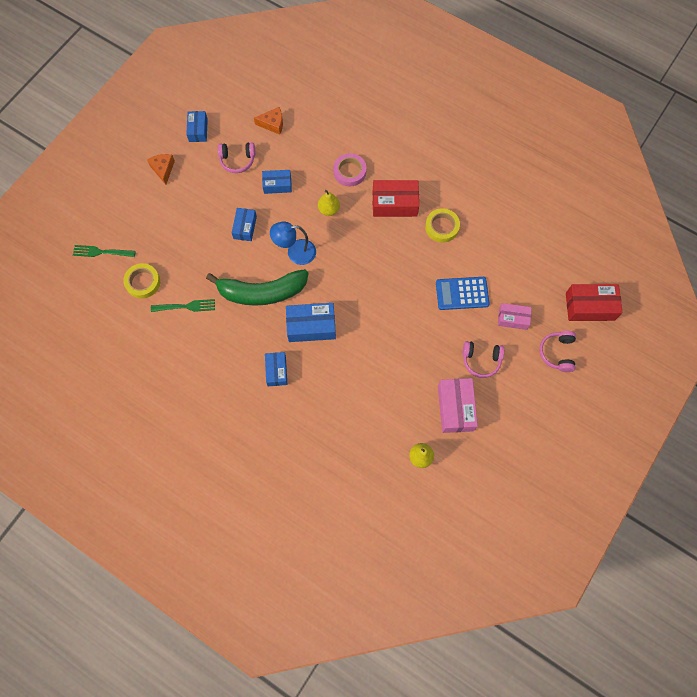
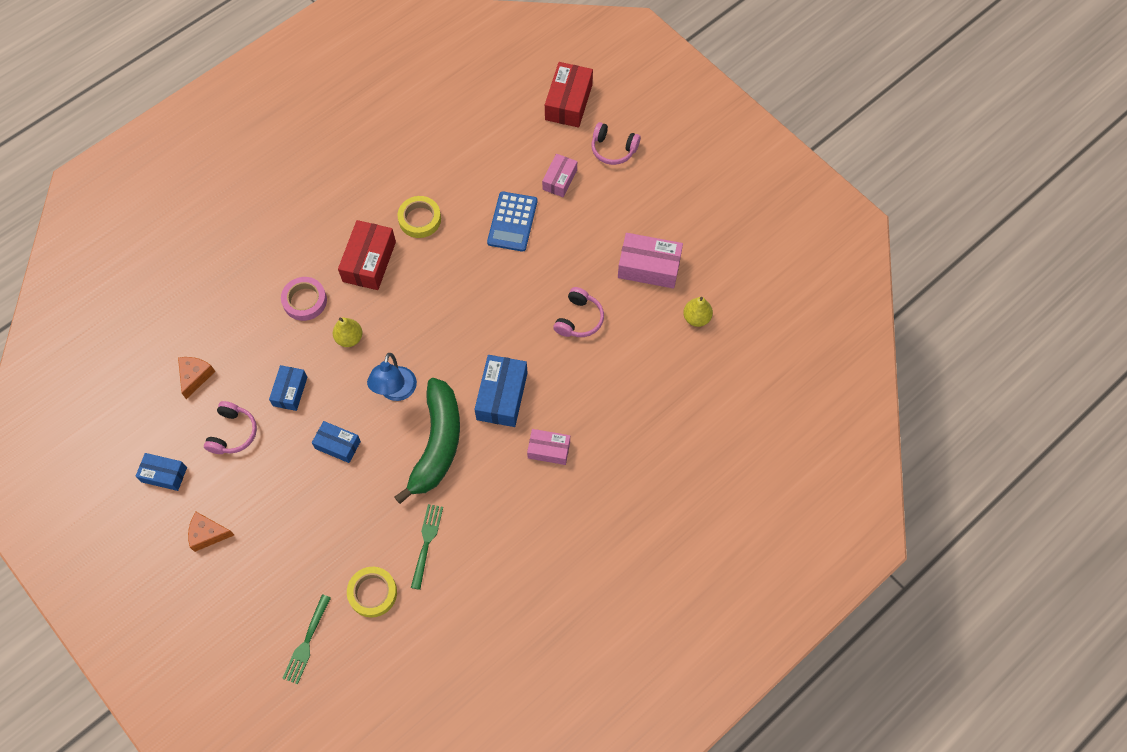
camera: 75 degrees left, 5 degrees down
(276, 371) = (549, 450): blue box -> pink box
(481, 360) = (600, 225): pink headphones -> pink headphones (579, 319)

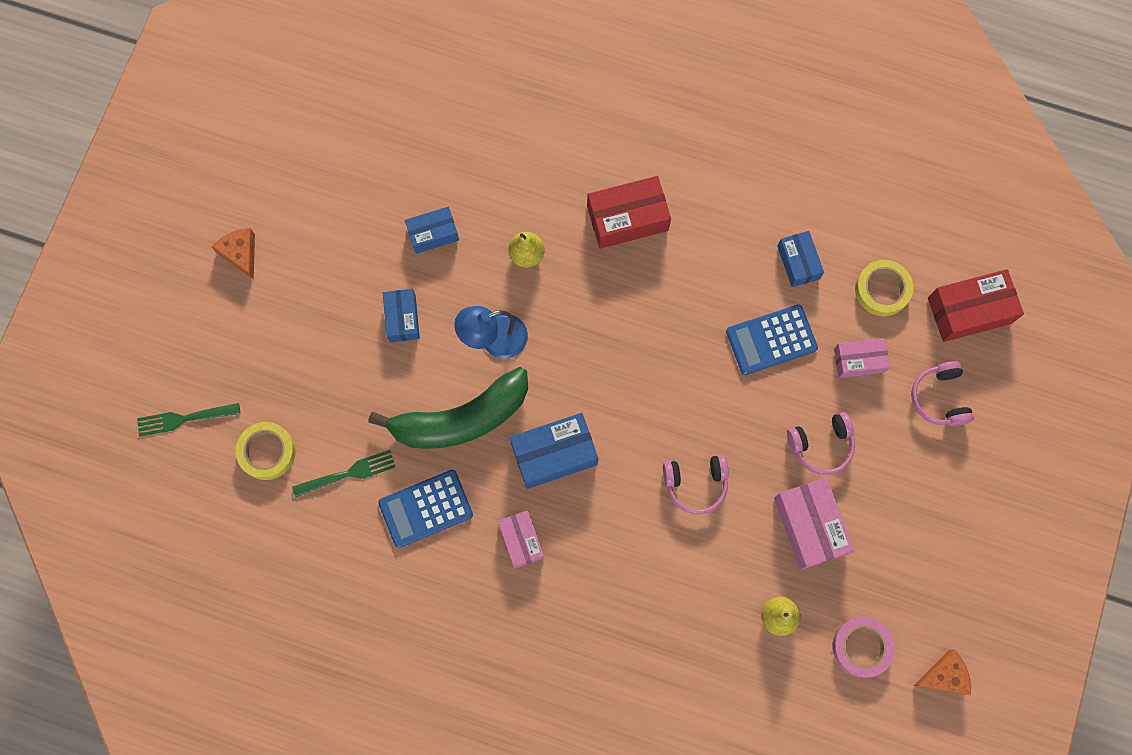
camera: 60 degrees right, 10 degrees up
(164, 474) = (277, 172): blue box -> blue box (798, 262)
(195, 376) = (395, 131): orange cheese -> orange cheese (944, 676)
(233, 433) = (356, 208): pink headphones -> pink headphones (821, 445)
(305, 301) = (542, 182): pink tape -> pink tape (861, 647)
(419, 219) = (711, 239): yellow tape -> yellow tape (882, 290)
(486, 502) = (426, 508): none -> blue calculator

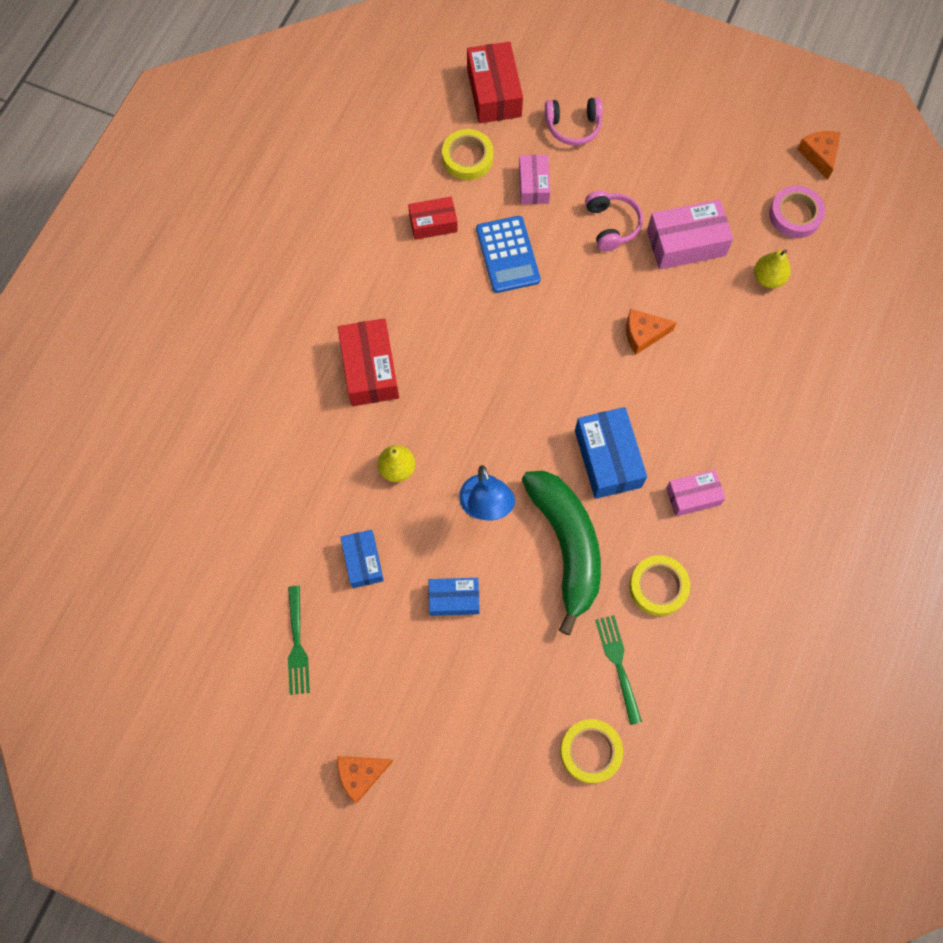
camera: 85 degrees left, 5 degrees down
(185, 418) = (547, 844): green fork -> green fork (297, 644)
(426, 508) = (658, 587): blue calculator -> yellow tape
(695, 484) = (643, 334): pink headphones -> orange cheese
(798, 262) = (433, 223): blue box -> red box

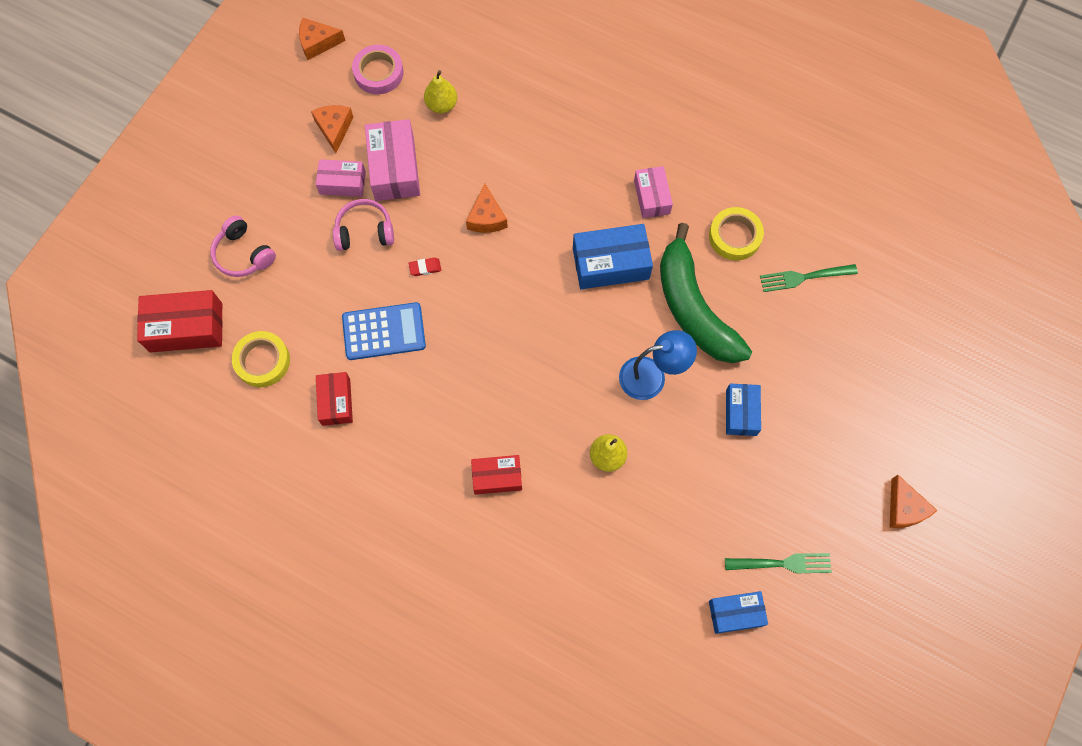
camera: 85 degrees left, 0 degrees up
(363, 561) = (701, 495): blue box -> blue box (735, 613)
(370, 369) = (497, 477): red box -> red box, size x0.63
(533, 185) = (306, 299): pink box -> pink box (342, 183)
(566, 546) = (693, 308): green banana -> green banana turned 105 degrees counterclockwise
(573, 126) = (243, 254): pink headphones -> pink headphones turned 135 degrees clockwise
(579, 283) = (425, 268): none -> red eraser
(590, 751) = (880, 309): yellow tape -> none
(722, 183) = (334, 128): none -> orange cheese

